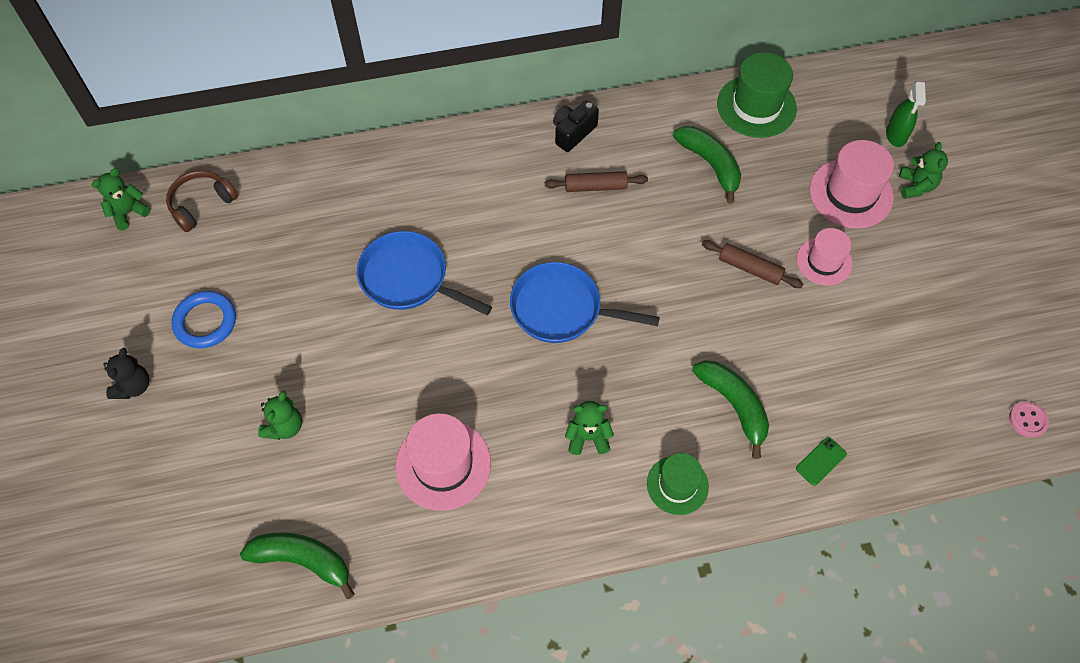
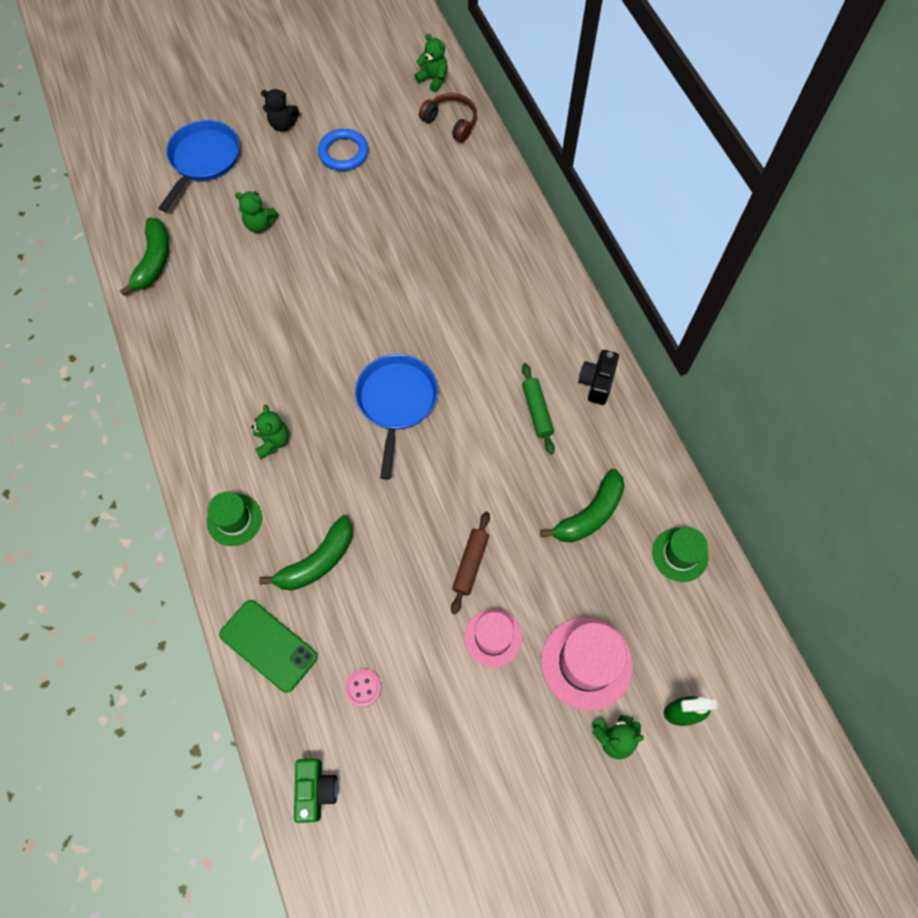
camera: 80 degrees right, 5 degrees up
(409, 278) = (407, 279): blue pan -> blue pan (203, 160)
(443, 464) = (238, 337): pink hat -> none
(573, 132) = (596, 382): black camera -> black camera turned 105 degrees counterclockwise
(595, 187) = (537, 411): brown rolling pin -> green rolling pin
(756, 106) = (680, 554): green hat -> green hat, size x0.64
(821, 461) = (268, 645): green phone -> green phone, size x1.95
(963, 430) = (316, 790): none -> green camera
(1027, 420) = (335, 863): pink button -> pink button (363, 688)

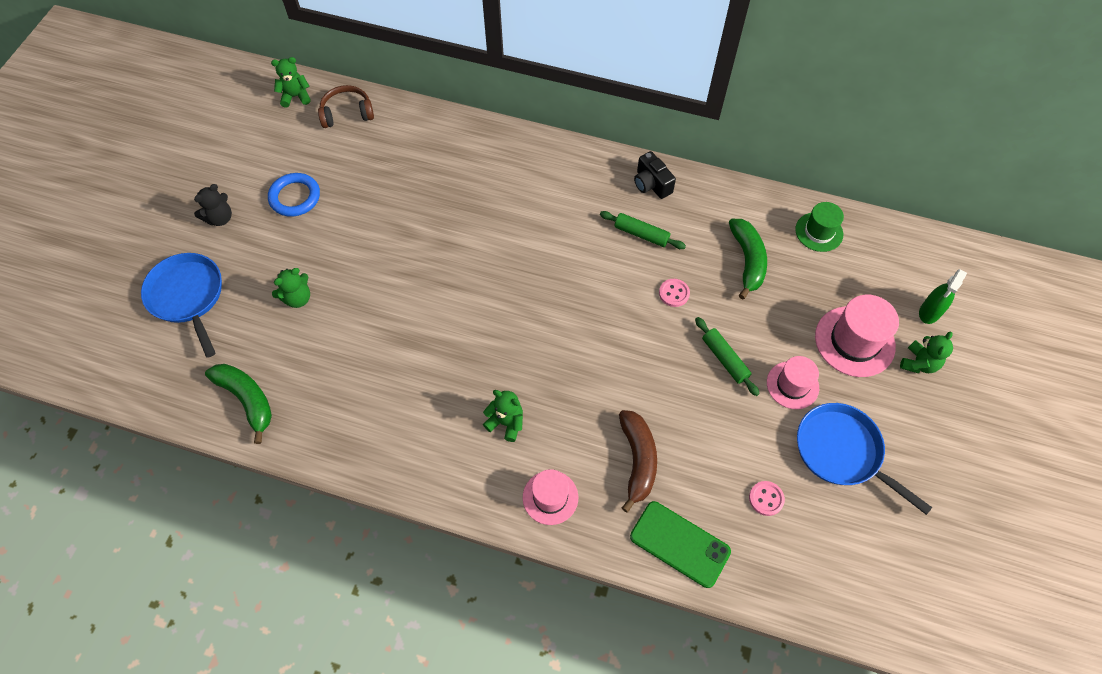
camera: 50 degrees left, 5 degrees down
(234, 519) = (550, 497): green hat -> pink hat
(268, 645) = (679, 544): green phone -> green phone turned 45 degrees clockwise
(316, 790) = (823, 587): green camera -> none
(317, 561) = (637, 460): green banana -> brown banana
(396, 402) = (552, 315): blue pan -> blue pan (842, 452)
(470, 564) = (724, 359): brown rolling pin -> green rolling pin
(500, 478) = (674, 293): none -> pink button

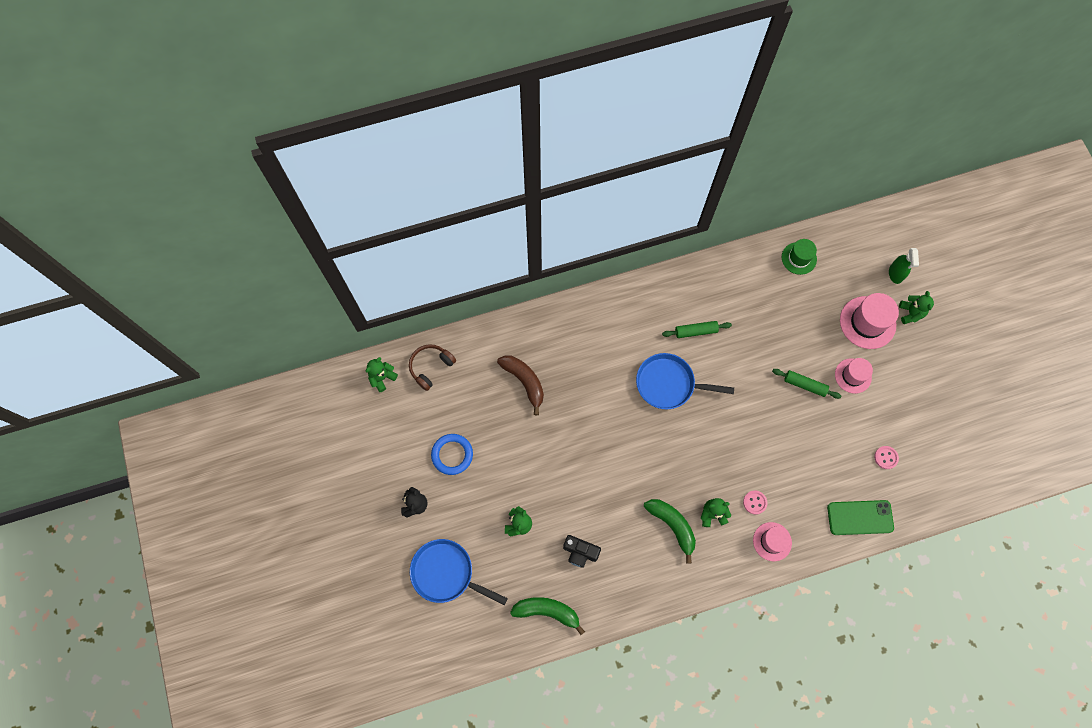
camera: 35 degrees left, 10 degrees up
(637, 460) = (802, 484): brown banana -> brown banana (524, 382)
(651, 184) = (675, 290): black camera -> black camera (580, 552)
(674, 293) = (745, 360): pink button -> pink button (754, 502)
(747, 260) = (771, 307): green banana -> green banana (672, 526)
(842, 452) = (906, 400): blue pan -> blue pan (669, 384)

